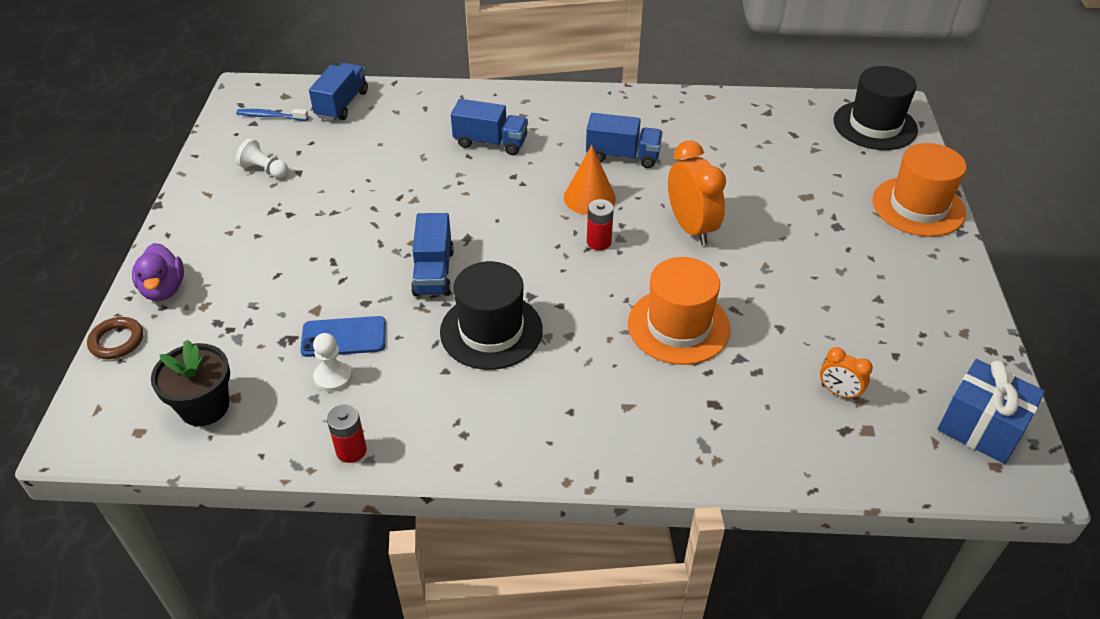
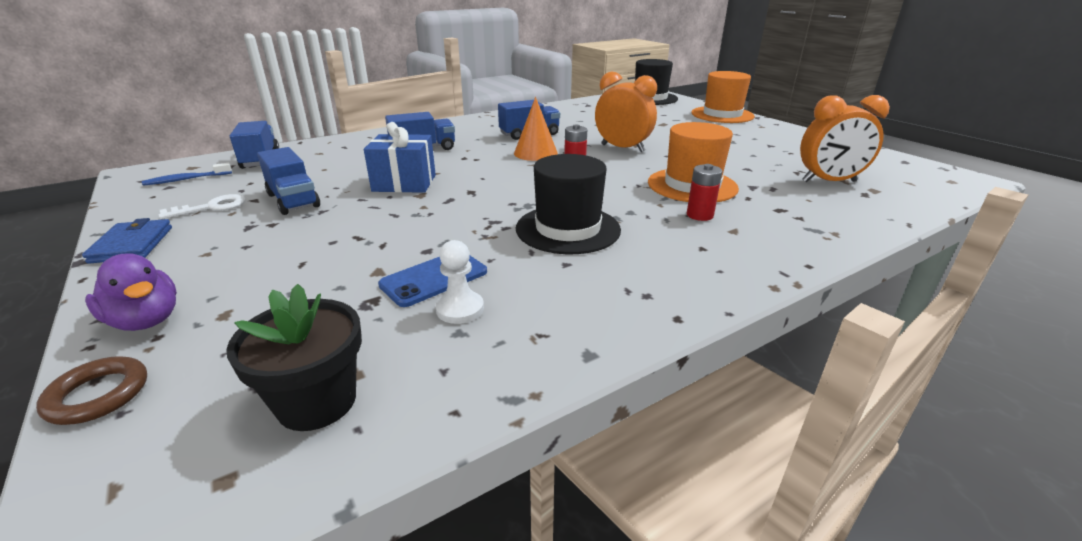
camera: 35 degrees left, 15 degrees down
(194, 198) = (132, 244): none -> blue wallet
(264, 170) = (211, 207): white pawn -> white key
(351, 450) = (559, 355): red battery -> red battery (699, 215)
(433, 272) = (468, 215): blue truck -> blue truck (293, 200)
(838, 392) = (829, 181): orange clock -> orange clock, size x1.89
(981, 427) = (913, 171): blue gift -> blue gift (404, 183)

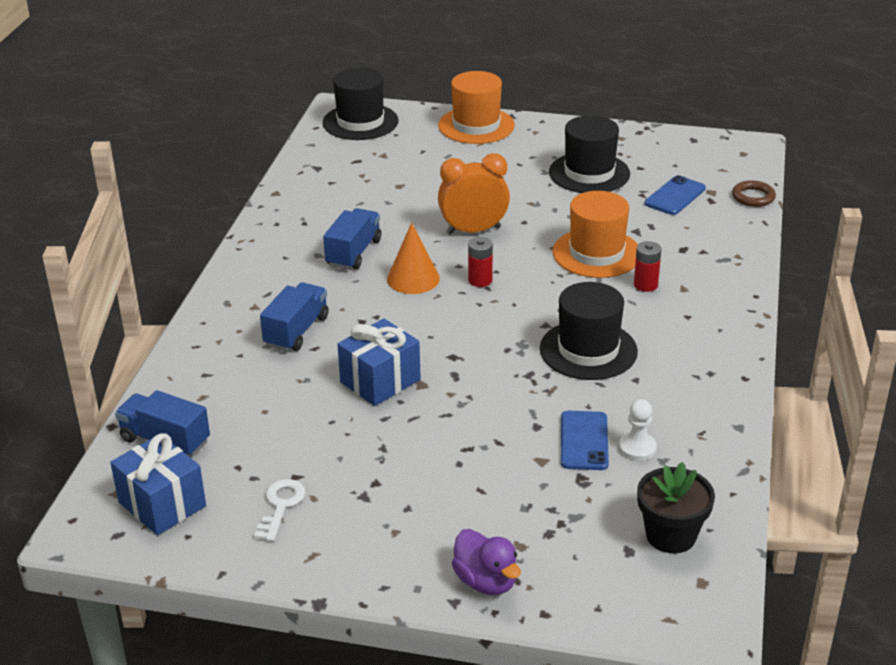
camera: 45 degrees left, 5 degrees up
(98, 395) = (567, 614): brown ring -> brown ring (753, 197)
(132, 244) = (318, 567): blue wallet -> none
(146, 321) = (486, 581): purple duck -> purple duck turned 60 degrees clockwise
(186, 179) = (162, 504): blue toothbrush -> blue gift
(293, 200) = (332, 455): blue truck -> none
(768, 151) = (589, 173): none -> black hat
(829, 181) = (675, 196): orange clock -> blue phone

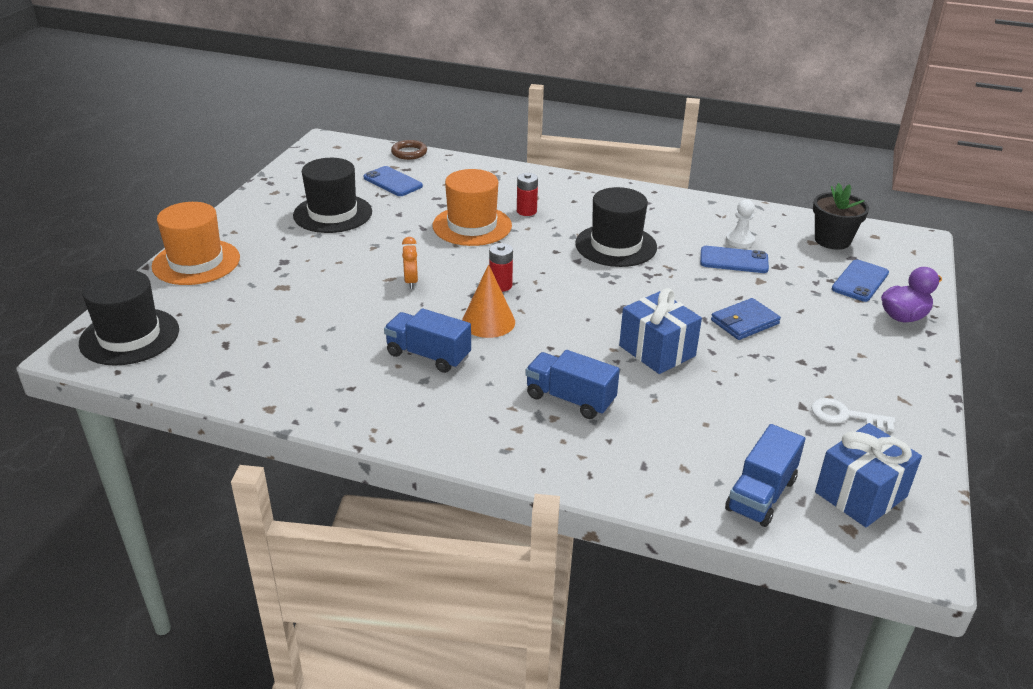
camera: 85 degrees left, 0 degrees up
(446, 443) = (744, 322): none -> blue wallet
(473, 230) = (411, 281): orange clock -> orange clock, size x0.53
(565, 551) = (860, 281): none -> blue phone

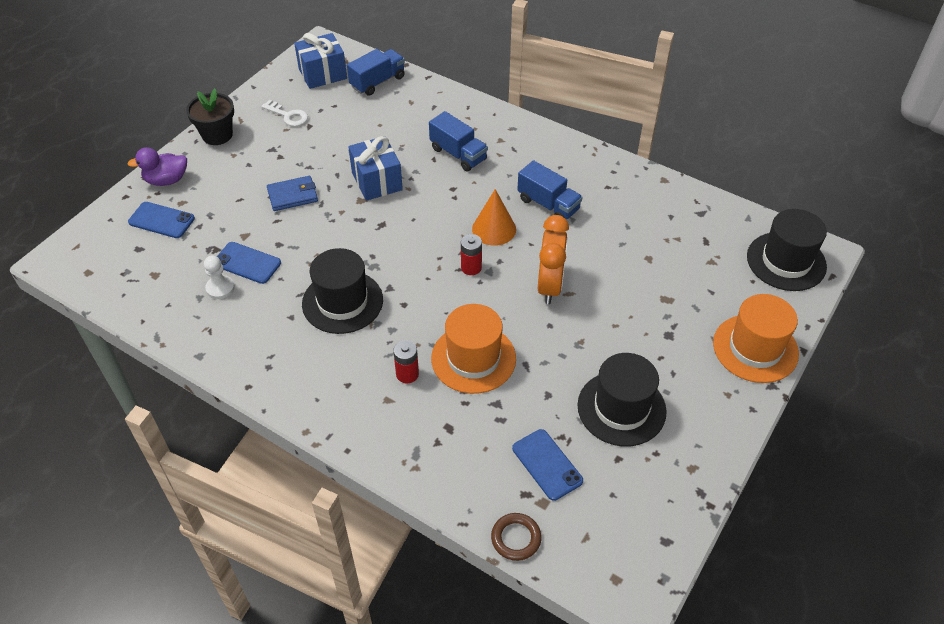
camera: 165 degrees left, 15 degrees up
(411, 281) = (550, 286): orange clock -> orange clock, size x1.89
(832, 240) = (134, 273): black flower pot -> black flower pot (217, 135)
(860, 281) = (161, 220): blue phone -> blue phone turned 60 degrees clockwise

